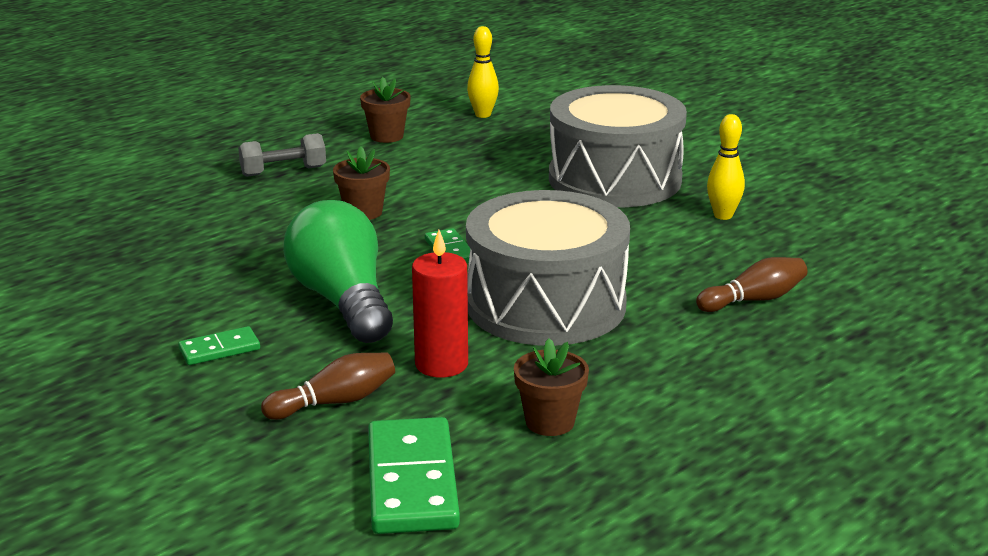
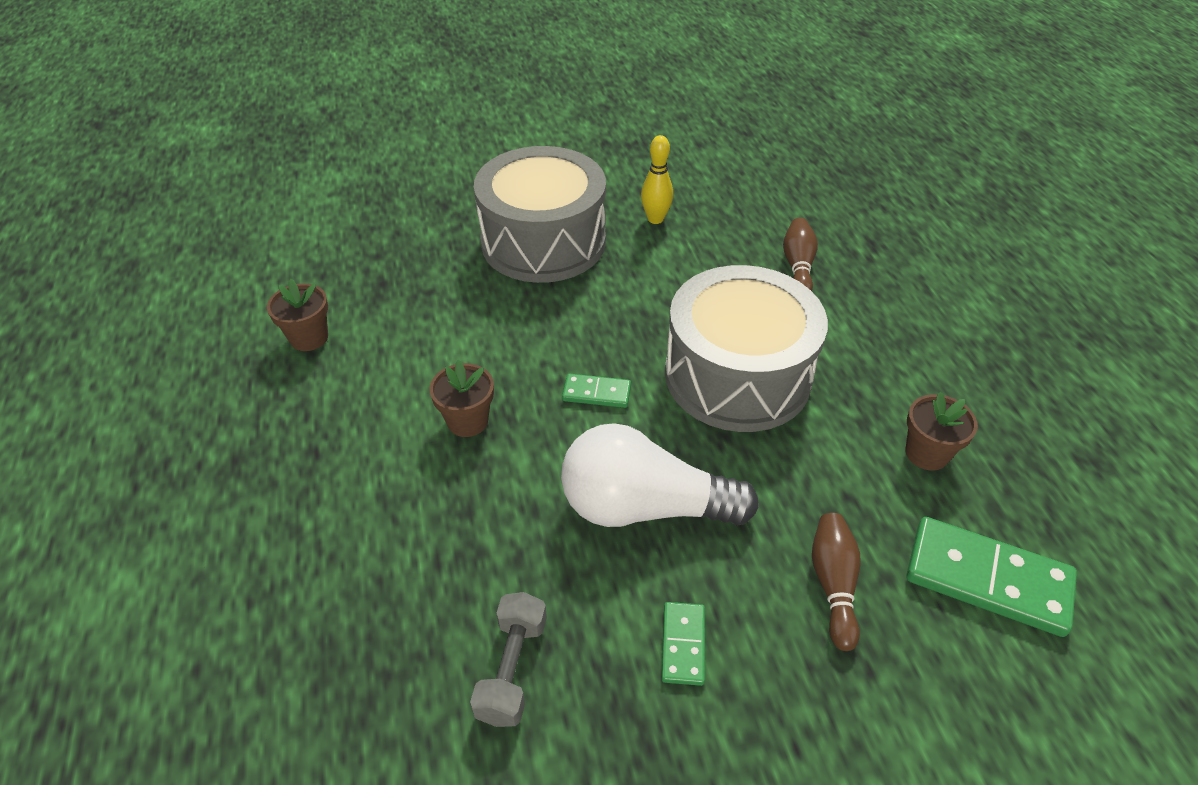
camera: 60 degrees left, 20 degrees up
(283, 171) = (312, 447): grey dumbbell -> grey dumbbell (512, 669)
(343, 301) = (644, 507): green light bulb -> white light bulb
(441, 364) = (802, 483): red candle -> none
(483, 115) = (332, 257): yellow bowling pin -> none

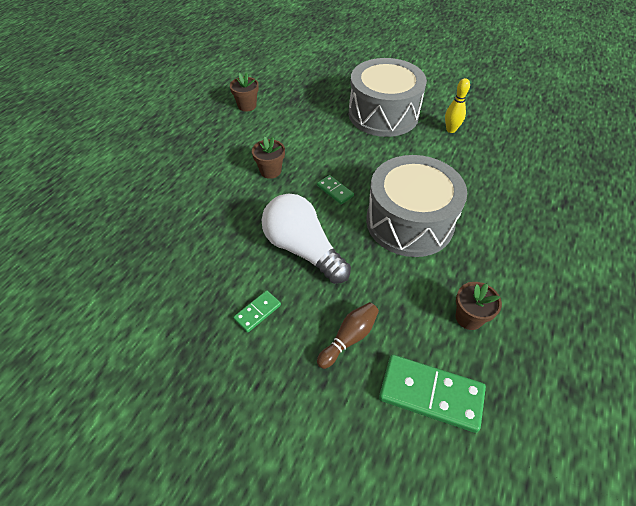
camera: 40 degrees right, 5 degrees up
(512, 669) = (187, 272): grey dumbbell -> none
(798, 266) = (504, 190): brown bowling pin -> none
(987, 579) = (431, 394): green domino -> green domino turned 45 degrees counterclockwise

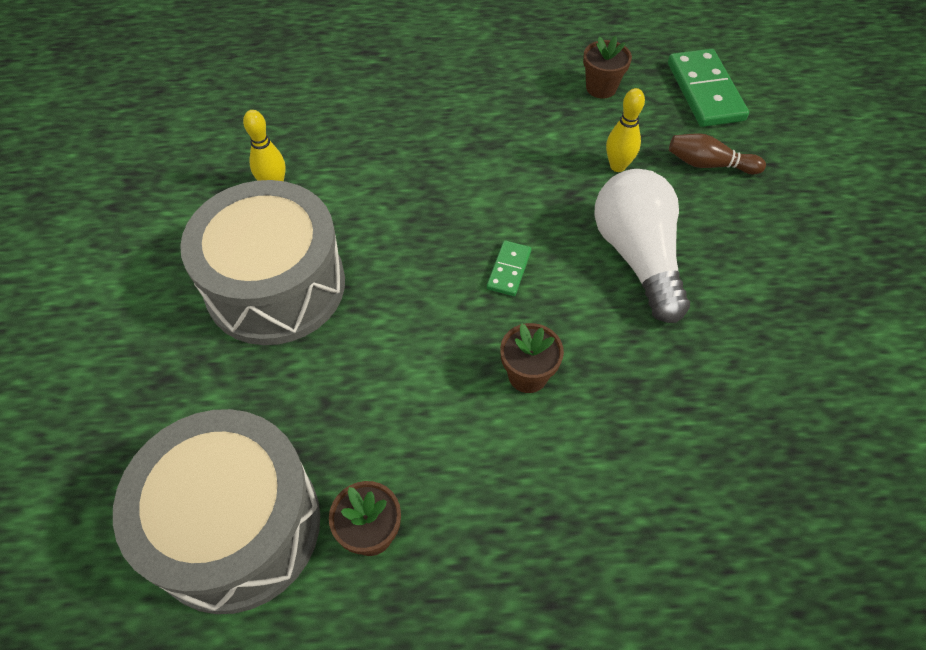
camera: 120 degrees left, 5 degrees up
(257, 312) = (758, 254): green domino -> none
(303, 249) = (637, 256): white light bulb -> white light bulb turned 150 degrees clockwise
(380, 281) = (618, 166): none -> yellow bowling pin
(409, 222) = (506, 171): grey drum -> grey drum (236, 526)

